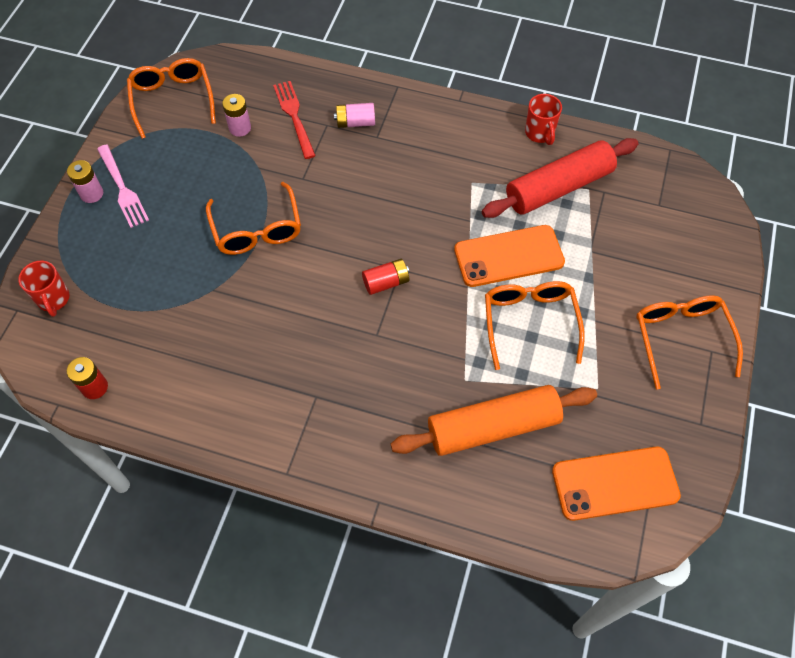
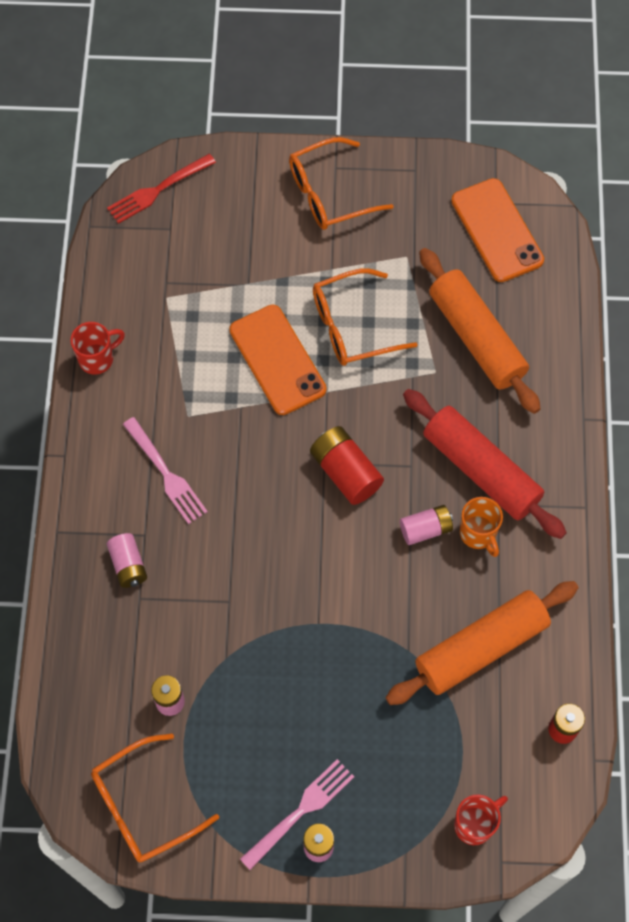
camera: 105 degrees left, 5 degrees up
(191, 344) = (481, 648): none -> orange rolling pin
(257, 229) = (316, 629): orange glasses -> none
(293, 371) = (478, 534): none -> orange mug
(294, 116) = (135, 641): red fork -> red fork (157, 190)
(312, 330) = (425, 529): none -> pink battery
(386, 282) = (345, 472): red battery -> red battery, size x1.50
(423, 159) = (166, 474): none -> pink fork
(558, 187) = (172, 327): red rolling pin -> red rolling pin (481, 470)

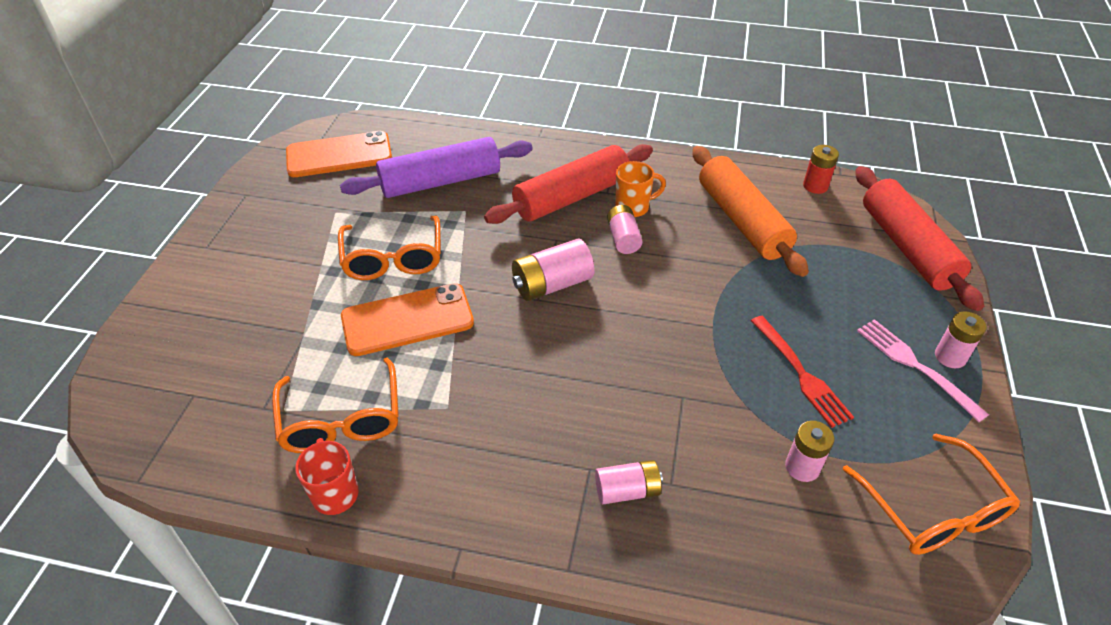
camera: 80 degrees left, 20 degrees down
(157, 190) = (132, 401): red fork -> red fork (801, 374)
(166, 474) = (516, 437): pink fork -> none
(329, 193) = (233, 255): orange glasses -> orange glasses (341, 420)
(345, 472) = (552, 284): red battery -> pink battery
(475, 824) = (907, 247): red mug -> red rolling pin
(476, 338) = (440, 181): orange rolling pin -> purple rolling pin

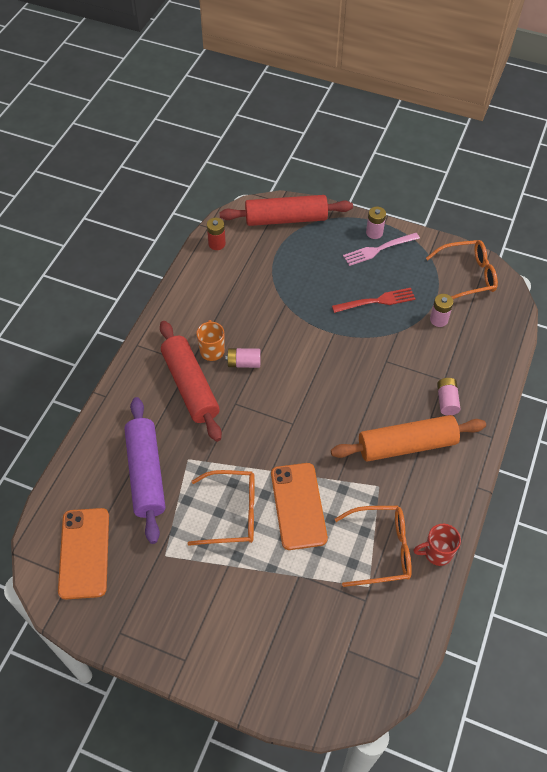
camera: 80 degrees left, 10 degrees up
(552, 284) = (280, 413): pink battery -> none
(742, 221) = (242, 292): orange rolling pin -> orange rolling pin (406, 445)

